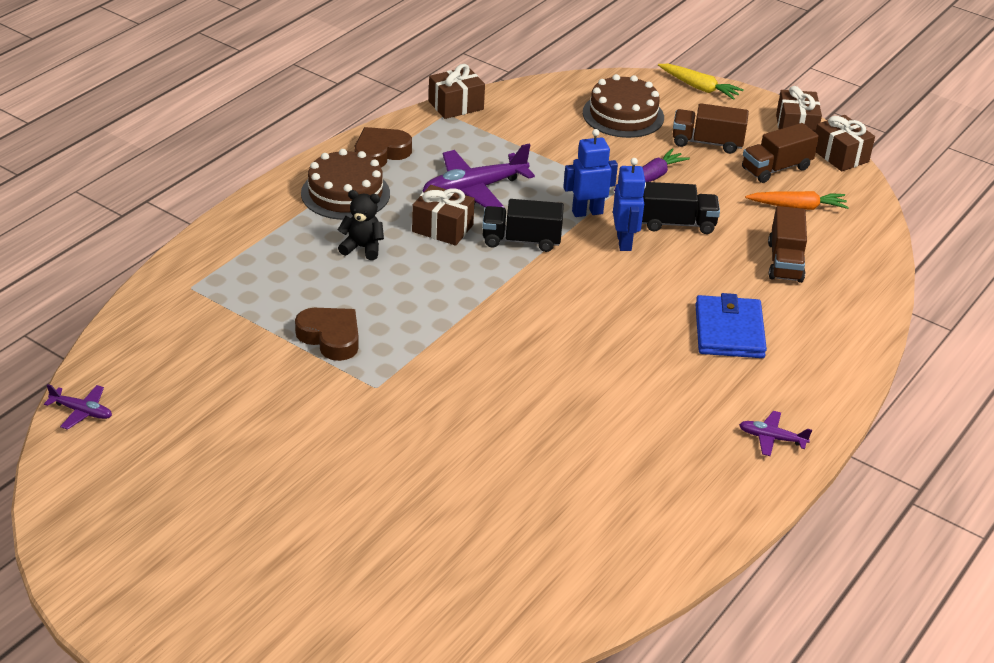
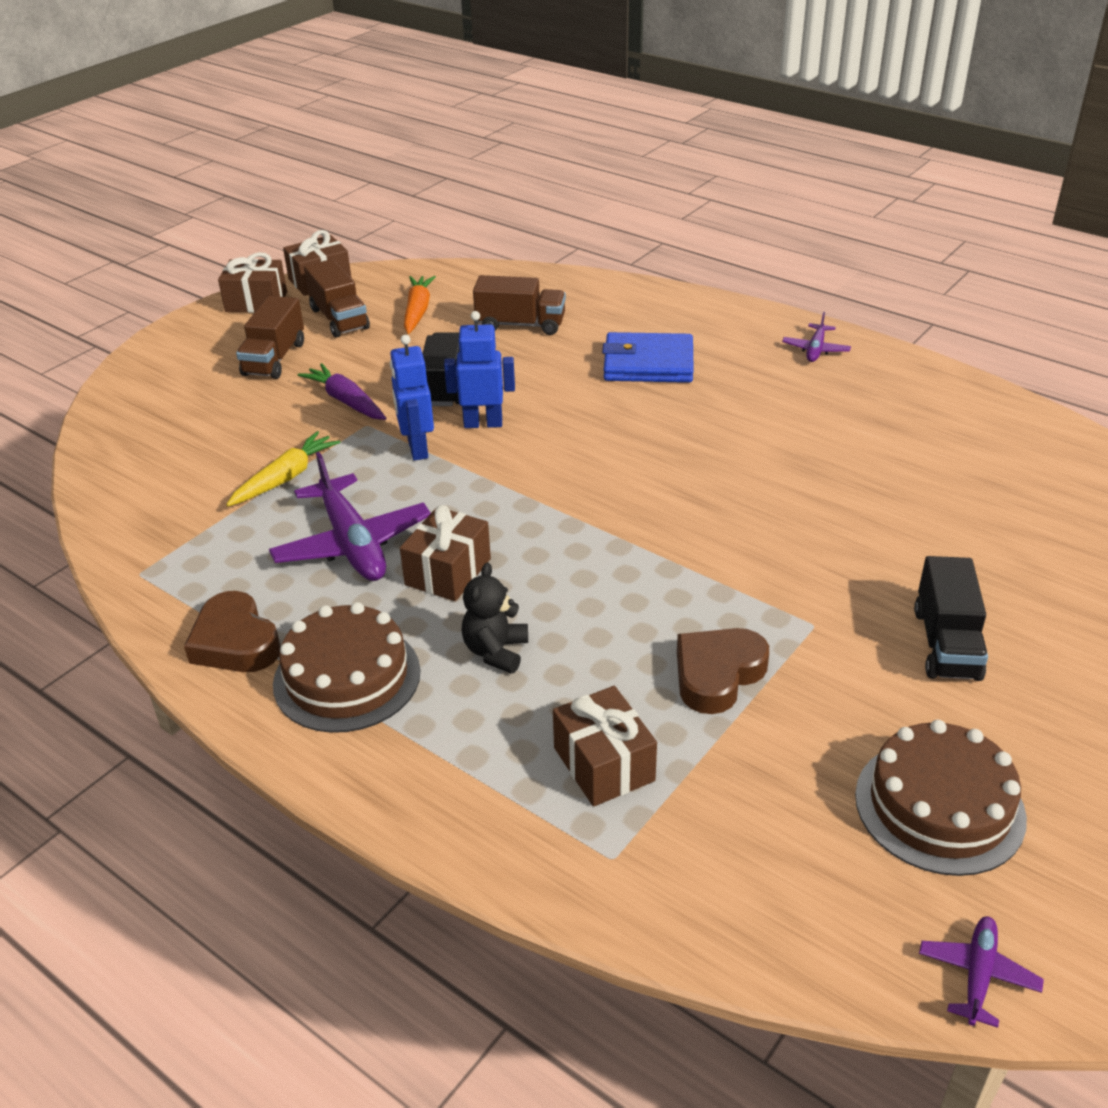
camera: 85 degrees left, 0 degrees up
(456, 105) = (116, 564): brown gift -> brown gift (604, 764)
(521, 240) = (478, 502): black truck -> black truck (946, 644)
(623, 115) = (192, 416): brown cake -> brown cake (939, 806)
(699, 87) = (143, 358): yellow carrot -> yellow carrot (285, 478)

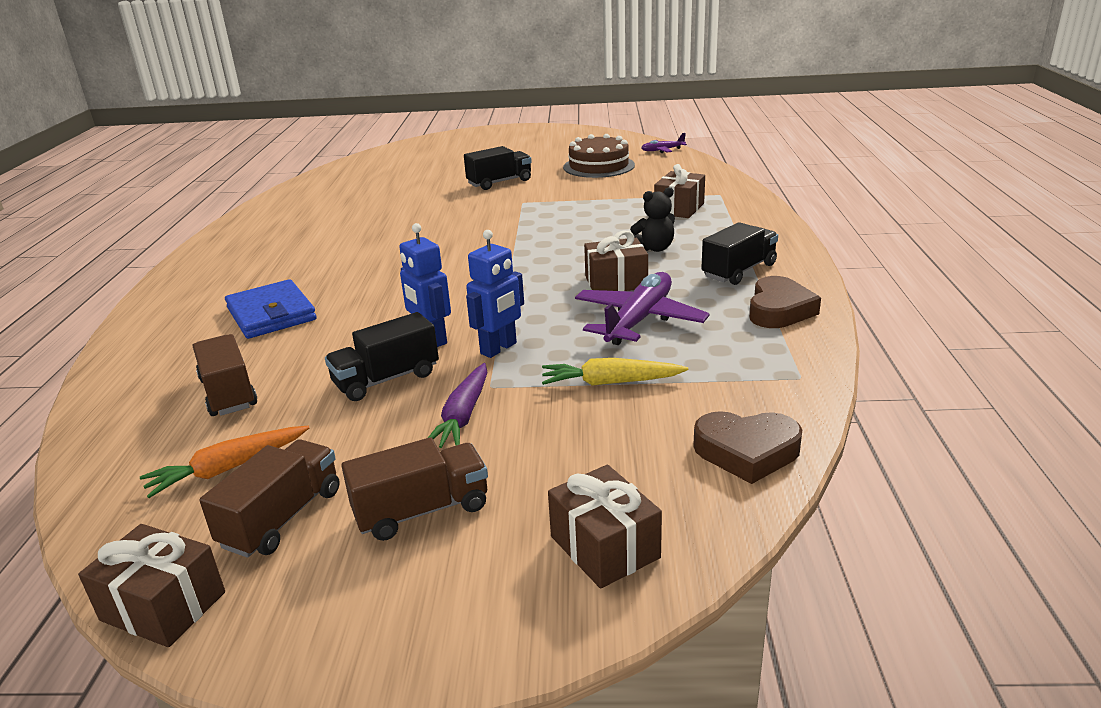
camera: 125 degrees left, 10 degrees down
(256, 302) = (271, 633): brown gift -> brown gift (604, 547)
(347, 677) = (739, 271): brown cake -> black truck
(717, 675) = (588, 207): brown heart -> brown heart (746, 452)
(815, 350) = (206, 270): purple plane -> none

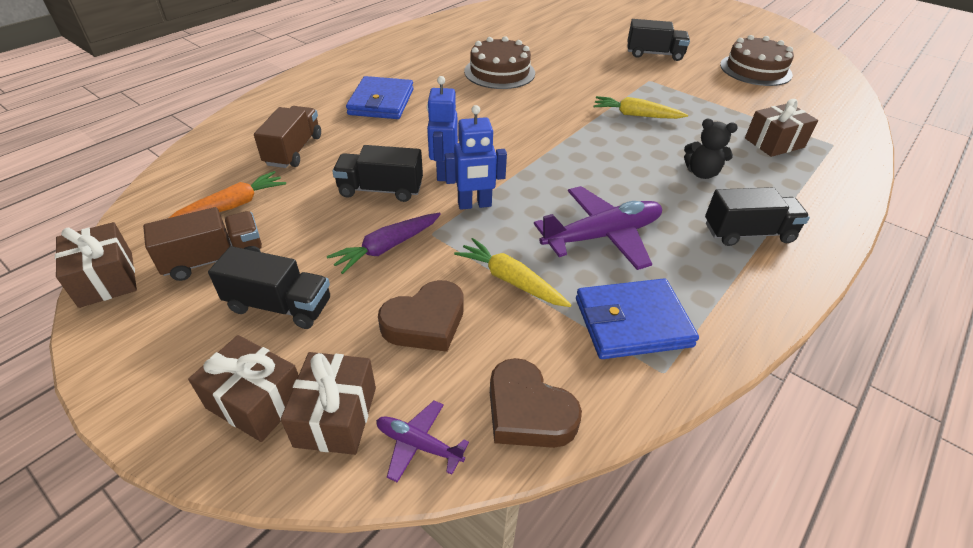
camera: 35 degrees right, 15 degrees up
(228, 469) = (232, 206): orange carrot -> orange carrot turned 135 degrees clockwise
(368, 244) = (499, 72): none -> brown cake
(422, 510) = (279, 305): brown truck -> black truck
(547, 230) = (636, 115): none -> yellow carrot
(616, 282) = (628, 190): brown gift -> brown gift (256, 401)
(662, 150) = (835, 75): purple plane -> purple plane (418, 444)
(739, 361) = (632, 322): none -> blue wallet
(779, 310) = (733, 293): brown heart -> brown heart (425, 322)

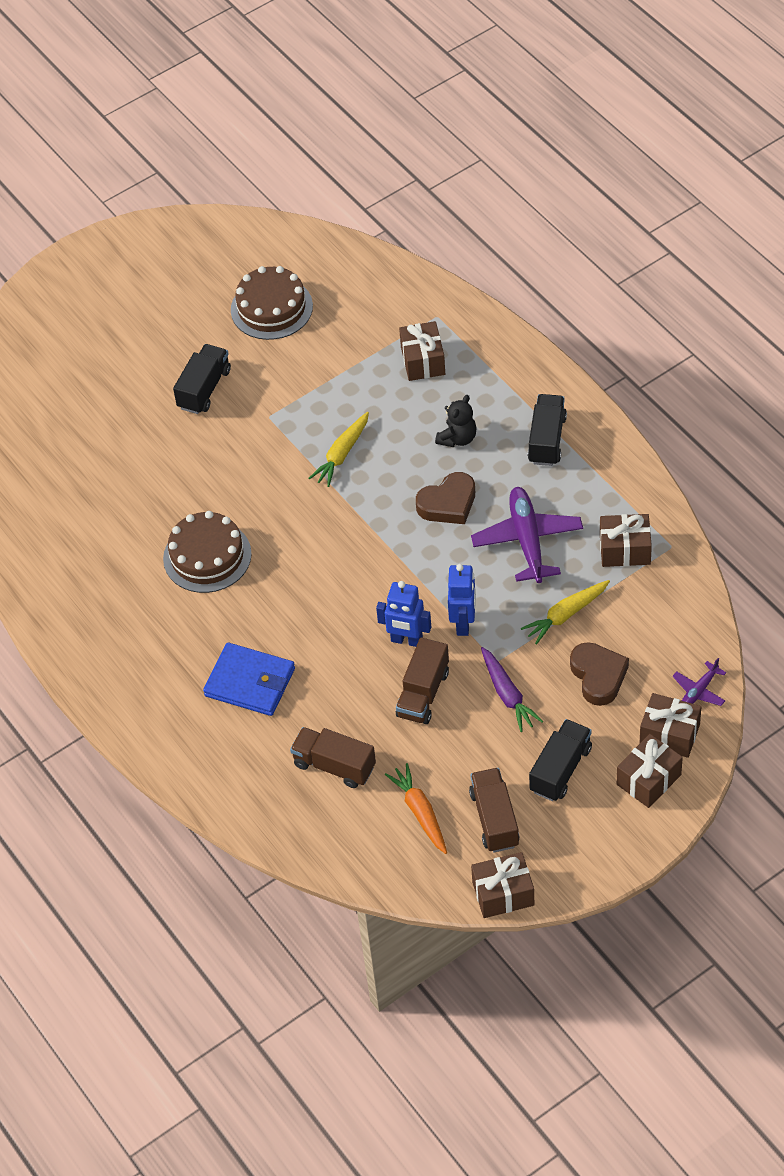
camera: 70 degrees left, 10 degrees up
(381, 190) = (423, 693): black truck -> brown truck
(528, 412) = (687, 629): brown heart -> brown heart (448, 503)
(632, 322) = (625, 550): blue wallet -> brown gift

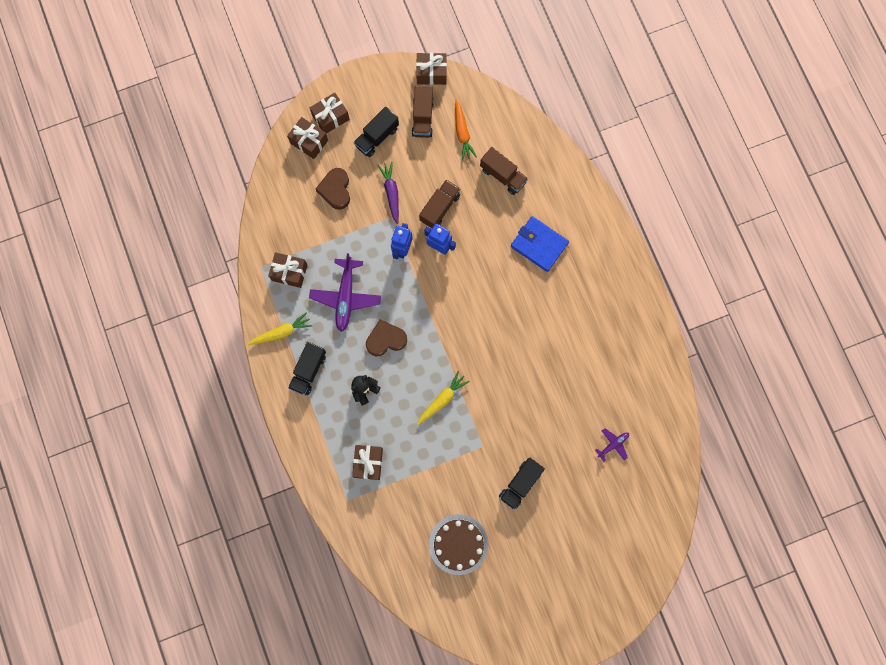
camera: 170 degrees left, 25 degrees up
(207, 556) = (546, 344): brown cake -> none
(566, 615) = (340, 237): yellow carrot -> yellow carrot (281, 332)
(699, 691) = (282, 164): purple plane -> purple plane (613, 444)

